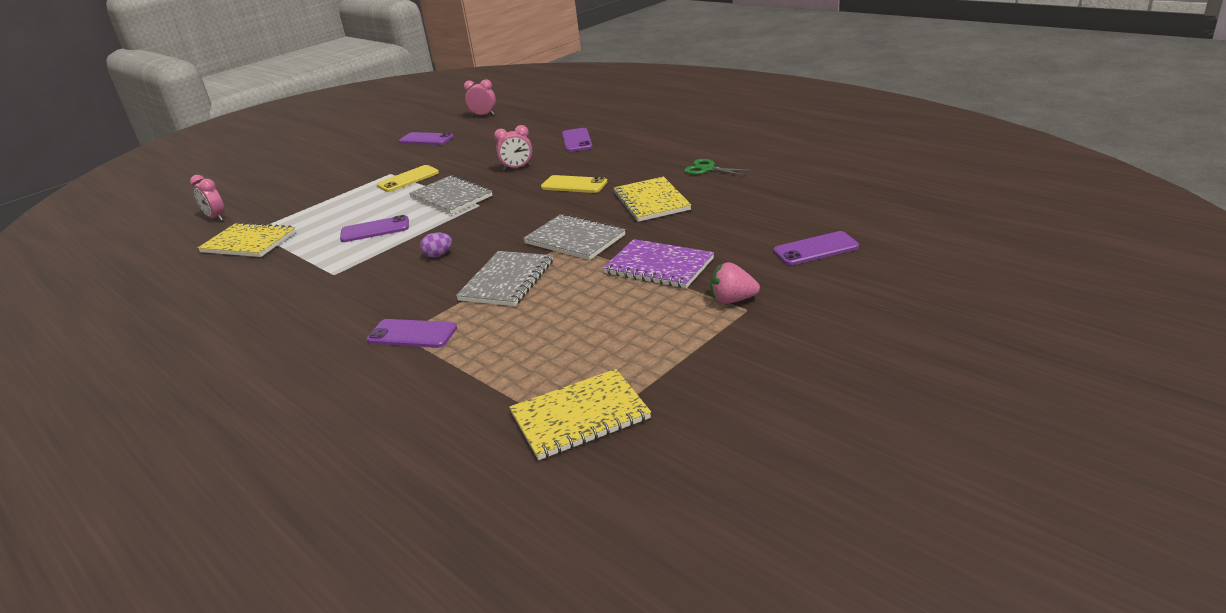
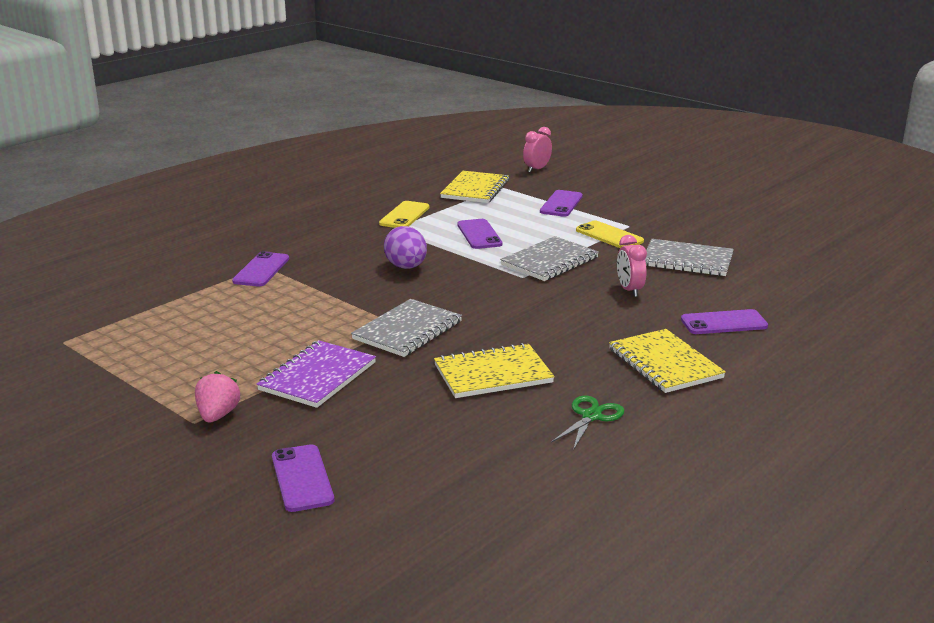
camera: 85 degrees right, 5 degrees down
(426, 139) = (740, 233): purple phone -> purple phone (561, 204)
(438, 255) = (406, 267): purple egg -> purple egg, size x1.73
(483, 115) = (835, 258): pink clock -> none
(507, 280) = (333, 301): grey notebook -> grey notebook (687, 260)
(574, 185) = (562, 325): yellow phone -> yellow phone (404, 215)
(580, 416) = (87, 341): yellow notebook -> yellow notebook (665, 363)

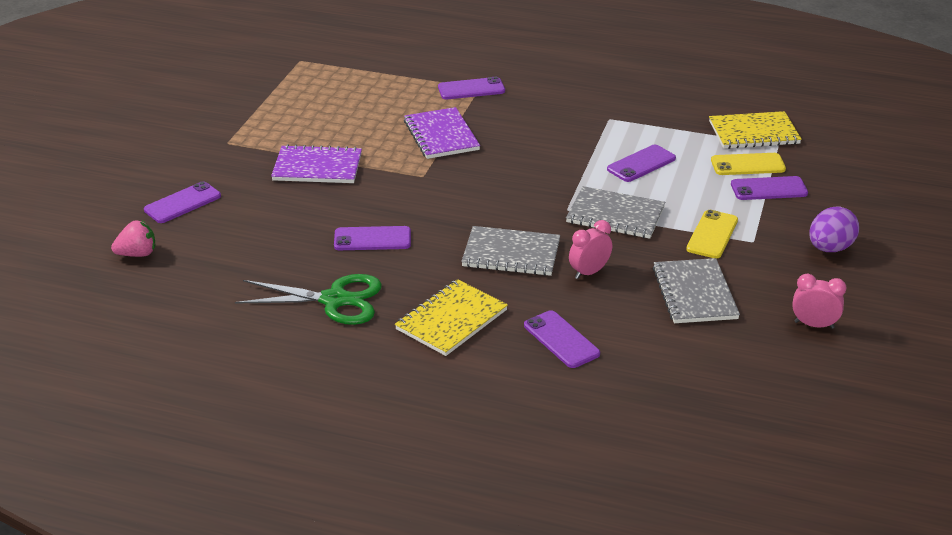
camera: 65 degrees right, 10 degrees up
(218, 415) = (241, 148): pink strawberry -> pink strawberry (137, 254)
(332, 301) = (441, 135): none -> purple notebook
(404, 215) = (646, 116): yellow phone -> yellow phone (747, 165)
(406, 267) = (535, 148): purple egg -> purple egg (830, 248)
(407, 330) = (417, 182): grey notebook -> grey notebook (511, 253)
(493, 374) = (372, 239): yellow notebook -> purple phone
(537, 169) = (854, 152): pink clock -> pink clock (814, 325)
(591, 416) = (334, 300): green scissors -> green scissors, size x1.71

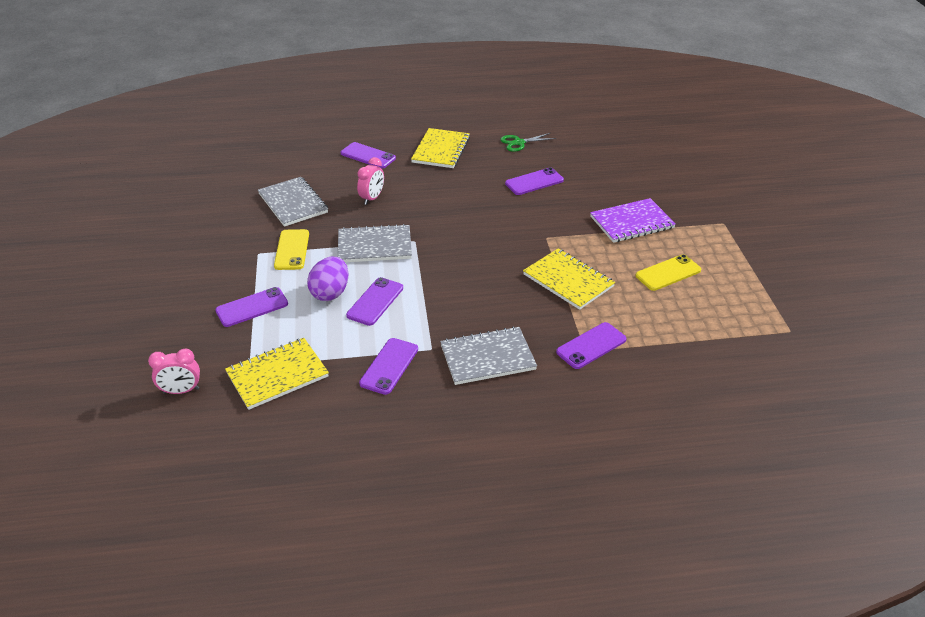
camera: 155 degrees right, 5 degrees up
(137, 254) = (664, 136): pink strawberry -> none
(182, 203) = (685, 171): purple phone -> purple phone (389, 366)
(334, 300) = (519, 143): green scissors -> green scissors, size x0.59
(441, 135) = (568, 280): purple notebook -> yellow notebook
(511, 253) = (433, 197): grey notebook -> grey notebook (487, 357)
(747, 165) = (276, 330): yellow phone -> yellow phone (668, 273)
(814, 325) = (206, 203): pink clock -> pink clock (181, 391)
(830, 248) = (194, 263): purple egg -> purple egg (330, 293)

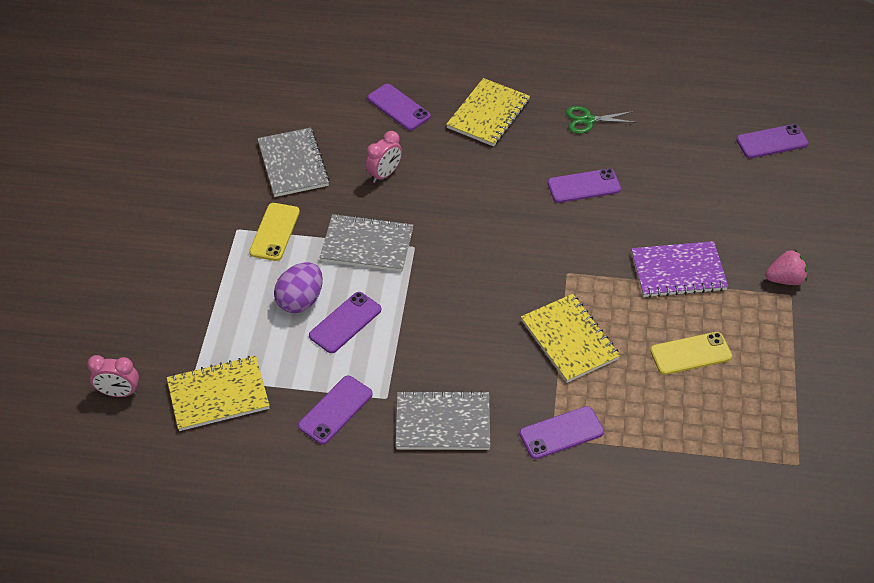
camera: 15 degrees right, 10 degrees up
(252, 307) = (213, 302): purple phone -> purple phone (772, 142)
(714, 214) = (785, 279): none -> pink strawberry

